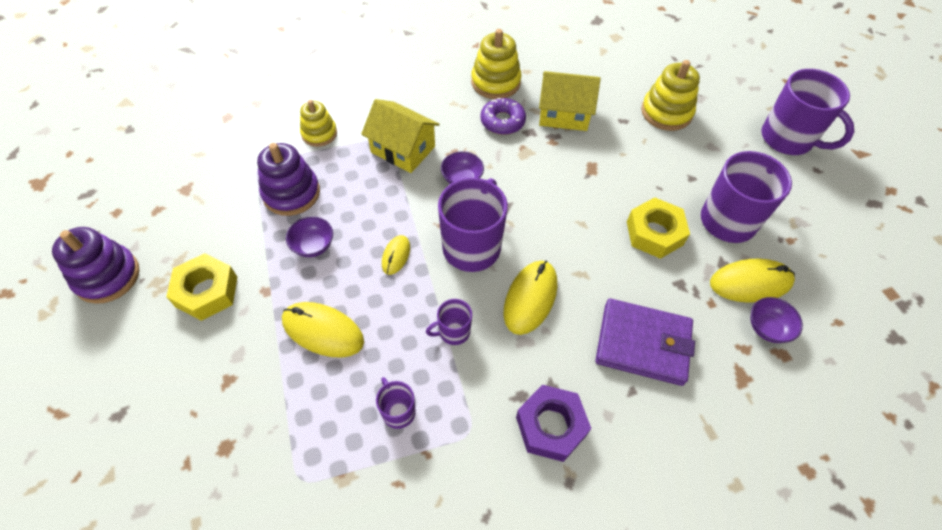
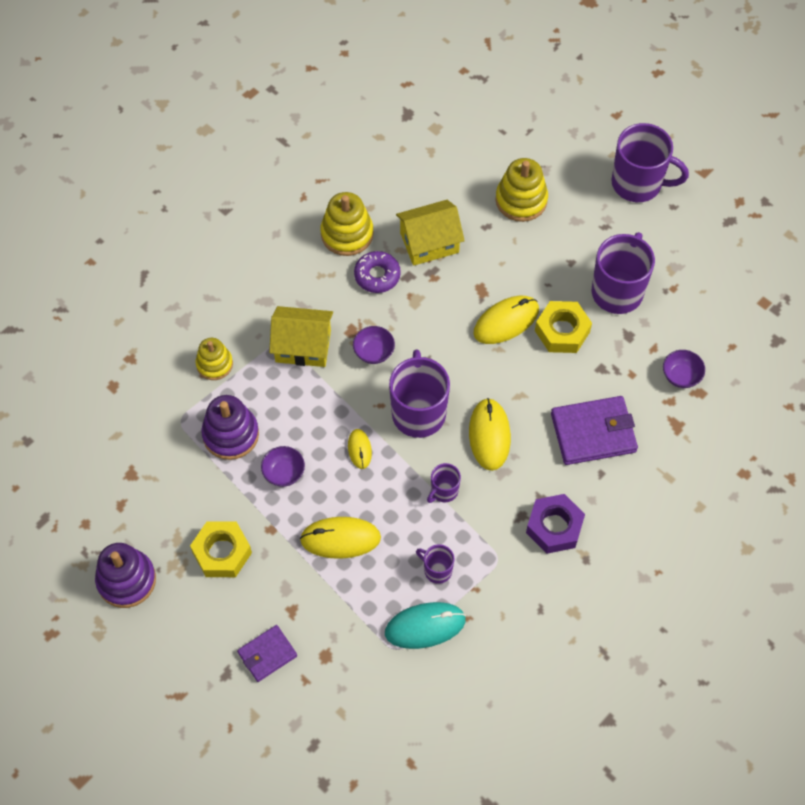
camera: 25 degrees left, 5 degrees up
(171, 414) = (267, 654): none -> purple wallet
(347, 469) = (425, 626): none -> turquoise mouse
(750, 283) = (655, 342): yellow mouse -> yellow mouse (506, 321)

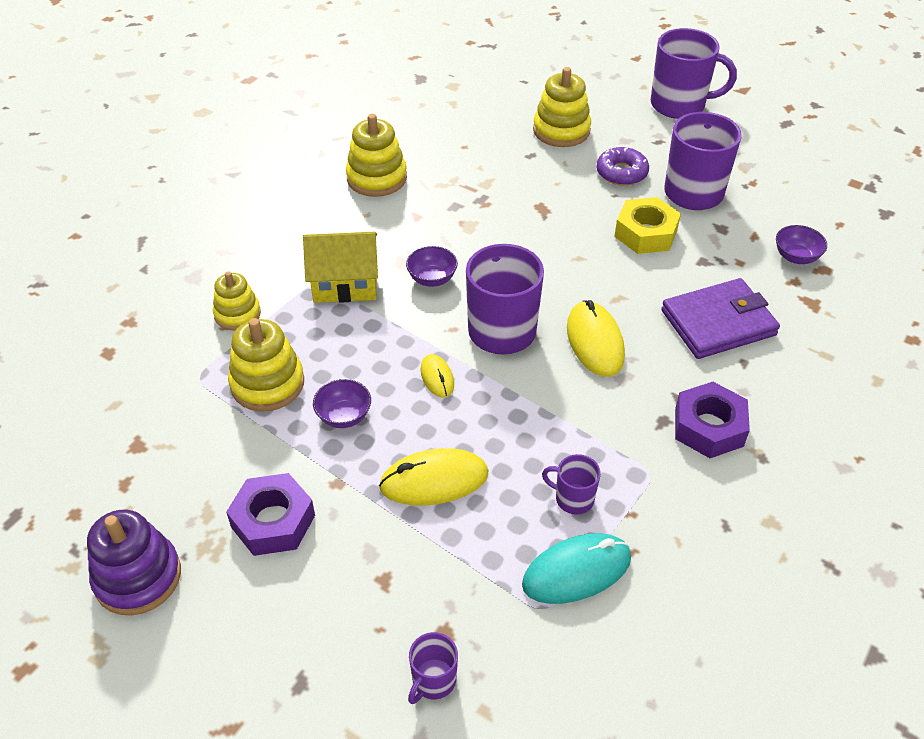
camera: 10 degrees left, 15 degrees down
(222, 552) = (273, 521): yellow nut -> purple nut
(231, 434) = (267, 383): purple stacking toy -> yellow stacking toy
(267, 654) = (358, 645): purple wallet -> none
(377, 275) = (419, 209): purple donut -> purple donut (621, 173)
(429, 242) = (471, 175): yellow house -> none
(444, 491) = (556, 407): purple mug -> purple mug (433, 680)
(506, 321) = (579, 232): yellow mouse -> none

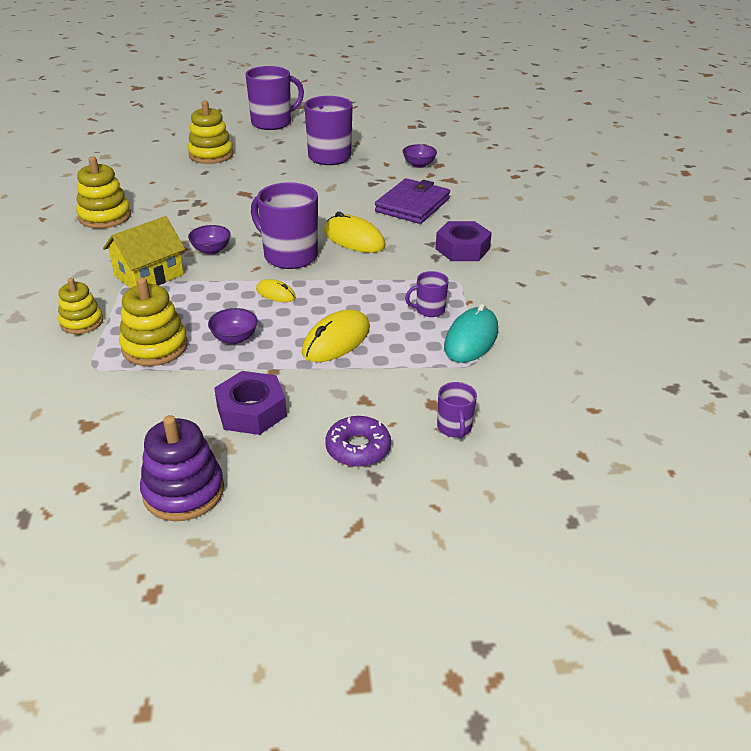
camera: 40 degrees left, 10 degrees down
(621, 173) = (275, 162): purple donut -> purple donut (358, 448)
(645, 233) = (323, 183): yellow nut -> none

